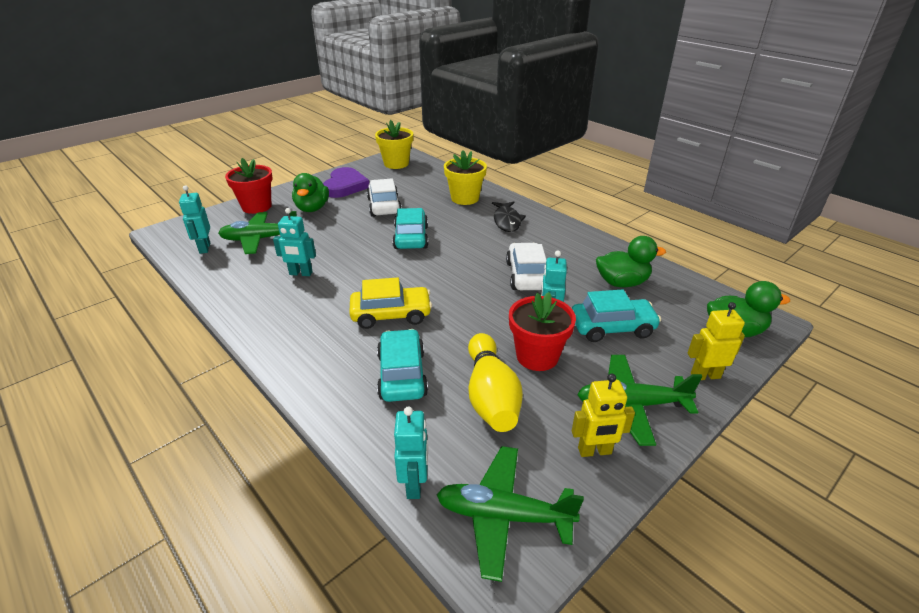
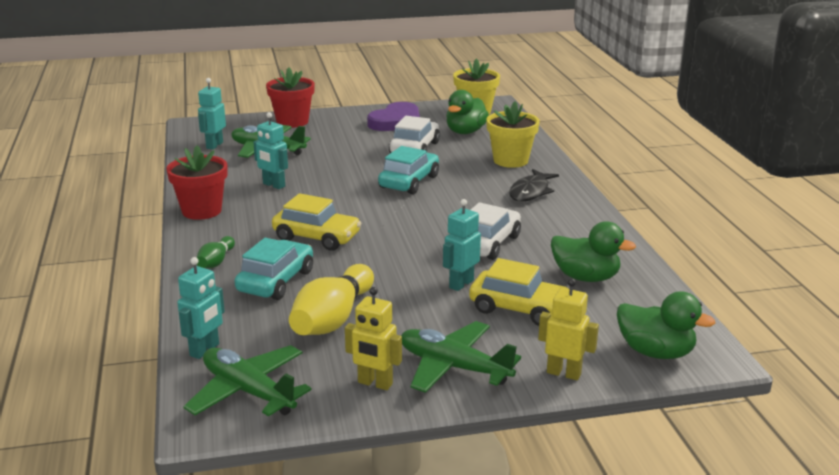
camera: 30 degrees right, 10 degrees down
(312, 208) = (342, 135): green duck -> green duck (465, 132)
(325, 374) = (216, 262): none -> green bowling pin
(537, 356) = (412, 306): red flower pot -> red flower pot (201, 211)
(612, 328) = (519, 309): turquoise car -> yellow car

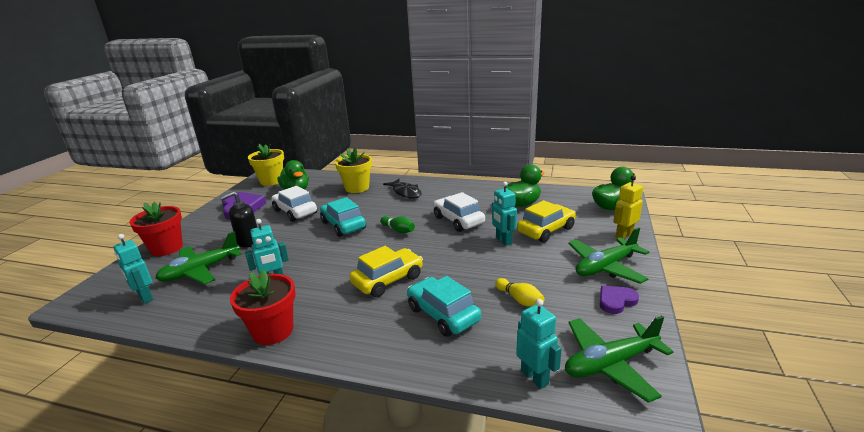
camera: 60 degrees left, 0 degrees up
(216, 262) = (381, 341): green bowling pin -> green bowling pin (398, 230)
(333, 149) = (248, 242): none -> black soap dispenser
(333, 319) = (519, 299): yellow bowling pin -> yellow bowling pin, size x0.52
(375, 383) = (616, 301): yellow robot -> purple heart

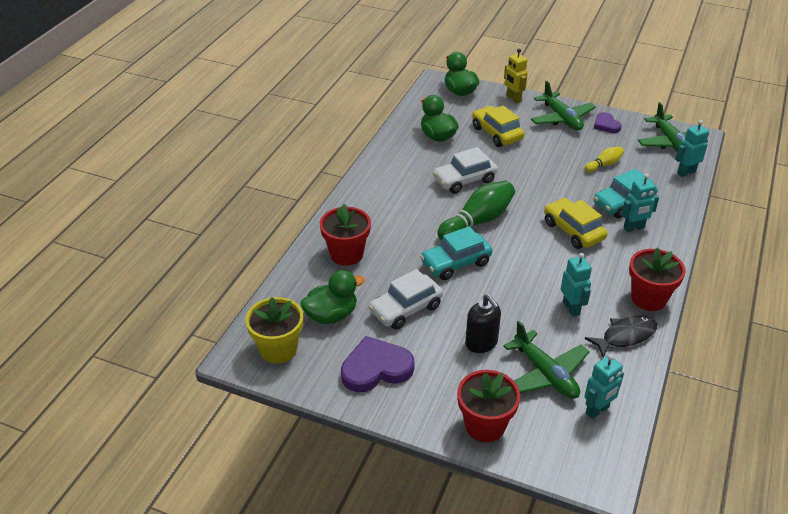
camera: 85 degrees left, 15 degrees up
(357, 188) = (346, 254): yellow flower pot -> red flower pot
(398, 230) = (477, 221): green bowling pin -> green bowling pin, size x1.92
(405, 192) = (379, 212): black fish -> black fish (625, 336)
(503, 241) = (512, 159): turquoise robot -> turquoise robot (634, 228)

